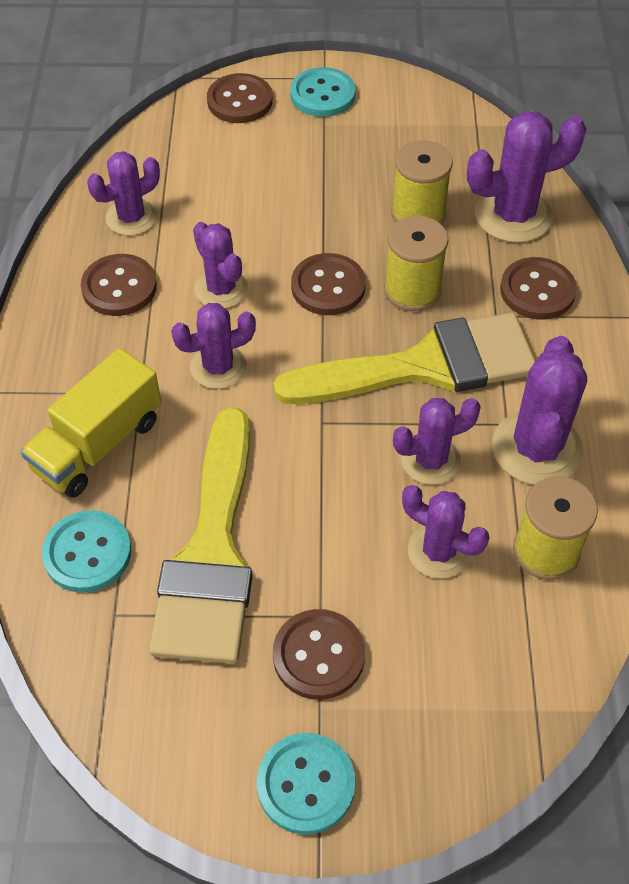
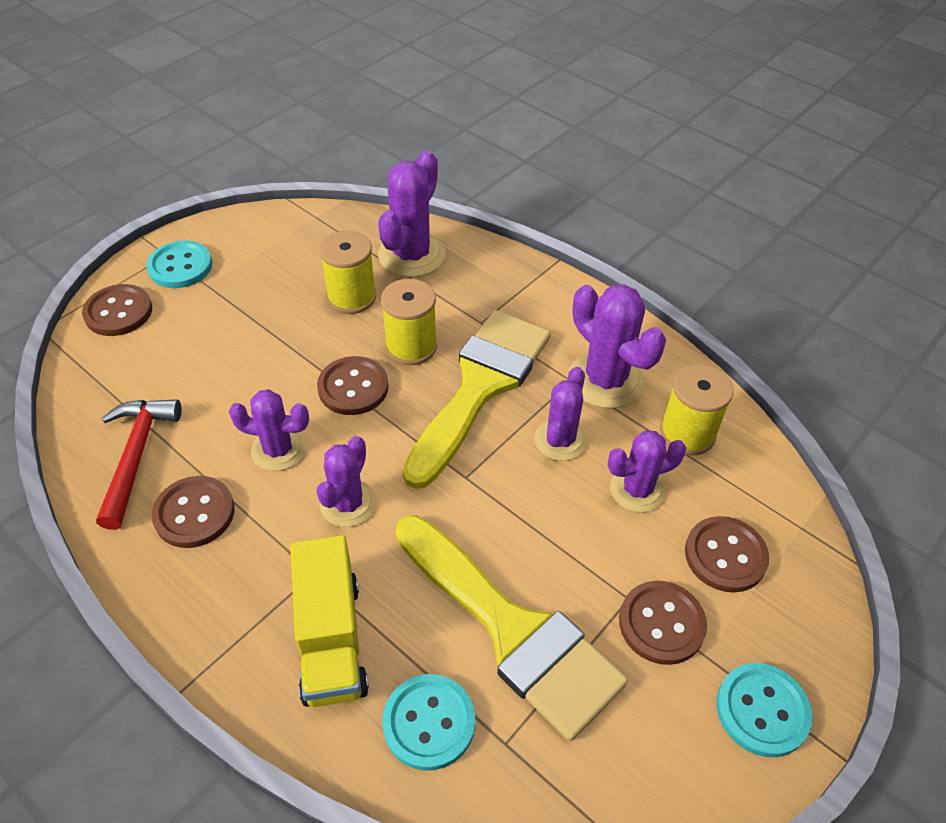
camera: 50 degrees left, 5 degrees down
(131, 217) = (136, 456): purple cactus -> red hammer
(537, 290) = (484, 289): brown button -> brown button (725, 555)

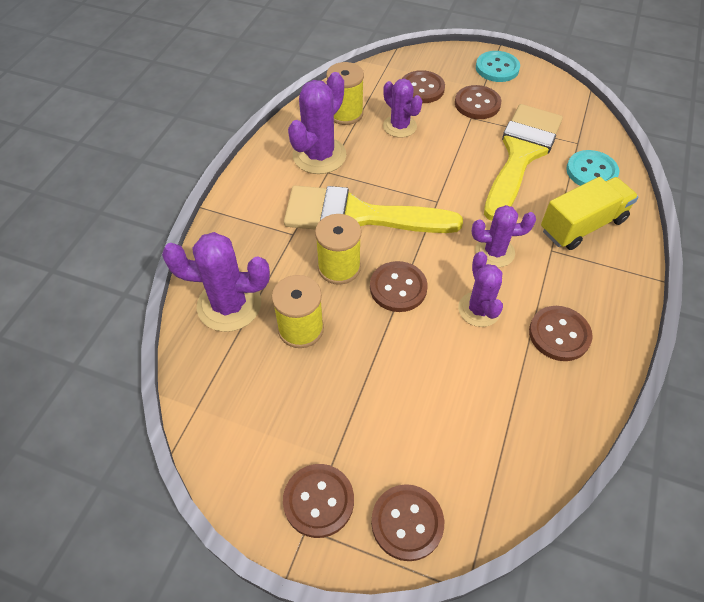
camera: 110 degrees left, 5 degrees up
(136, 456) = (542, 401): red hammer -> none
(180, 266) = (318, 501): turquoise button -> brown button
(560, 440) = (382, 165): purple cactus -> none

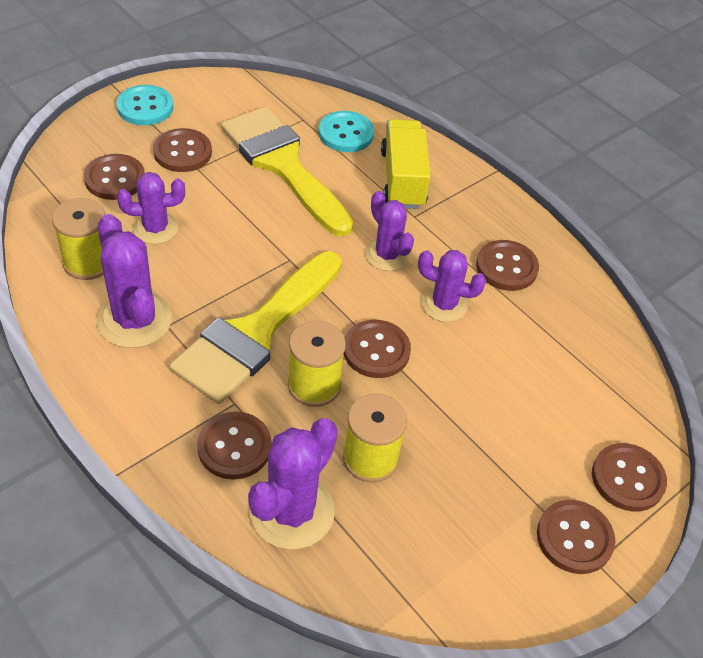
camera: 65 degrees left, 5 degrees down
(259, 251) = (234, 447): none -> brown button
(494, 252) = (387, 255): purple cactus -> purple cactus turned 60 degrees counterclockwise

